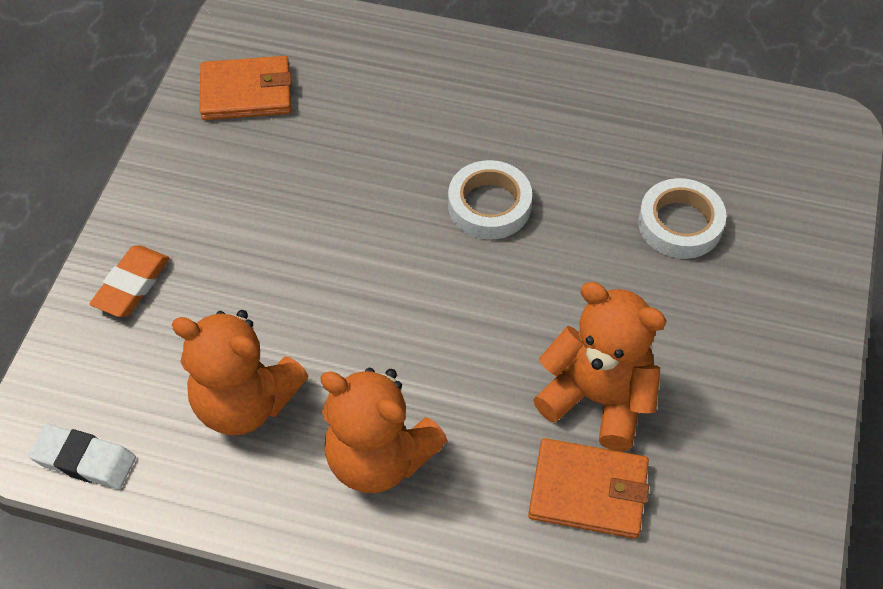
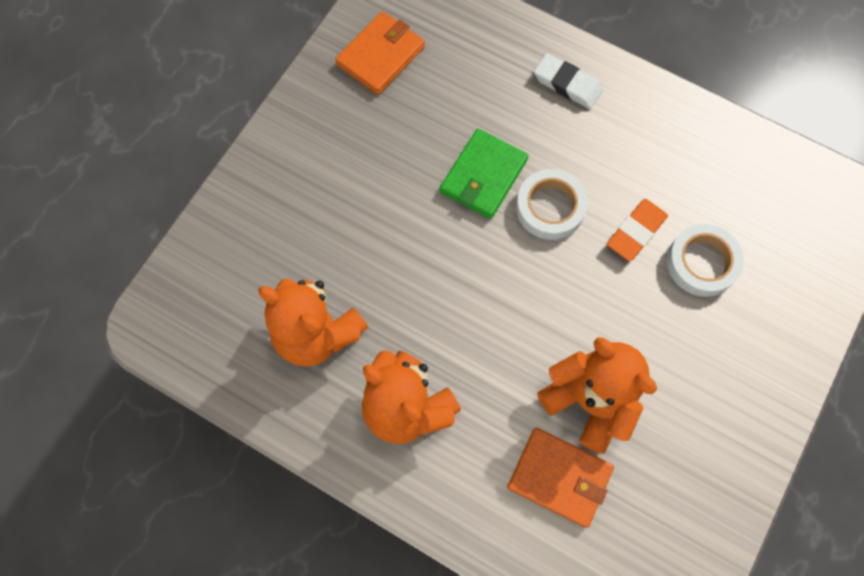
camera: 15 degrees right, 15 degrees up
(84, 460) = (188, 350): white eraser -> white eraser (567, 84)
(132, 285) = (253, 210): orange eraser -> orange eraser (636, 232)
(246, 92) = (381, 55): orange wallet -> orange wallet turned 60 degrees counterclockwise
(402, 190) = (483, 176): none -> green wallet

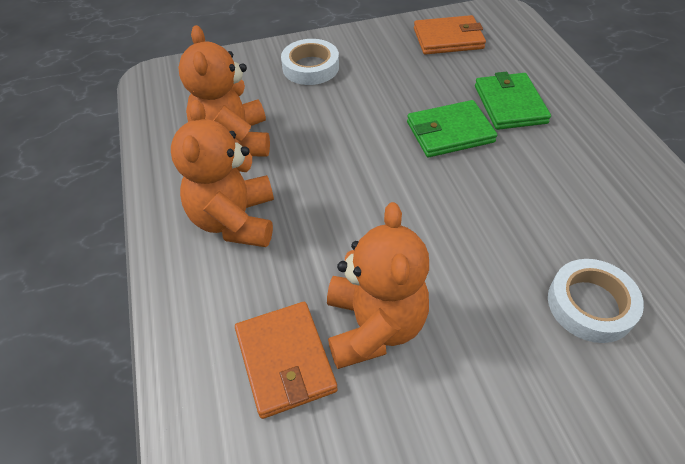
camera: 45 degrees right, 20 degrees down
(503, 104) = (510, 104): none -> green wallet
(550, 207) = (483, 180): white tape -> white tape (310, 67)
(567, 84) = (576, 120): white eraser -> none
(636, 232) = (544, 241): orange eraser -> none

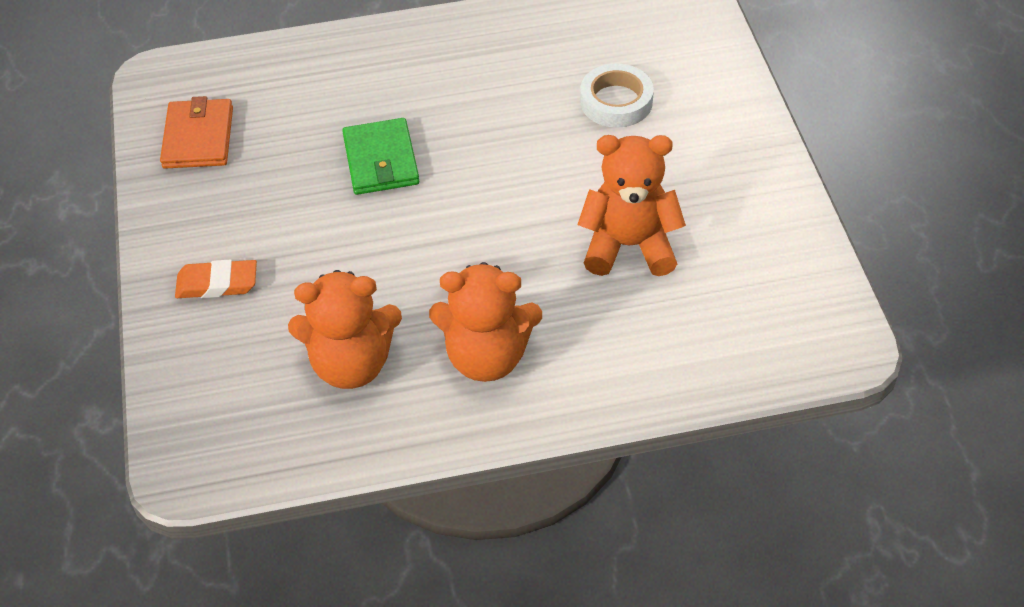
camera: 85 degrees left, 0 degrees up
(285, 360) = (661, 311): orange wallet -> none
(310, 67) = (217, 283): white tape -> orange eraser
(510, 104) = (345, 103): green wallet -> none

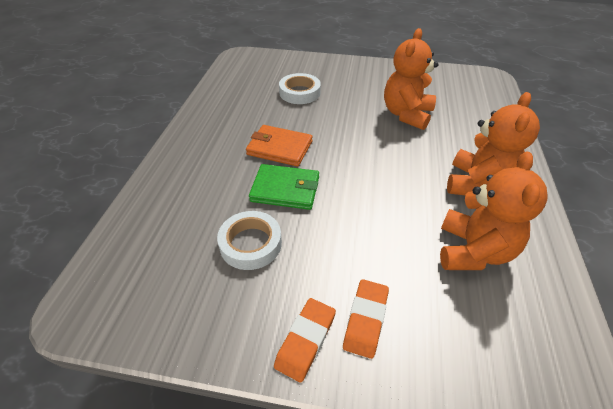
camera: 70 degrees left, 5 degrees down
(178, 244) = (305, 340): none -> orange eraser
(198, 137) = (184, 293): orange wallet -> orange wallet (279, 148)
(280, 161) = (250, 244): none -> white tape

